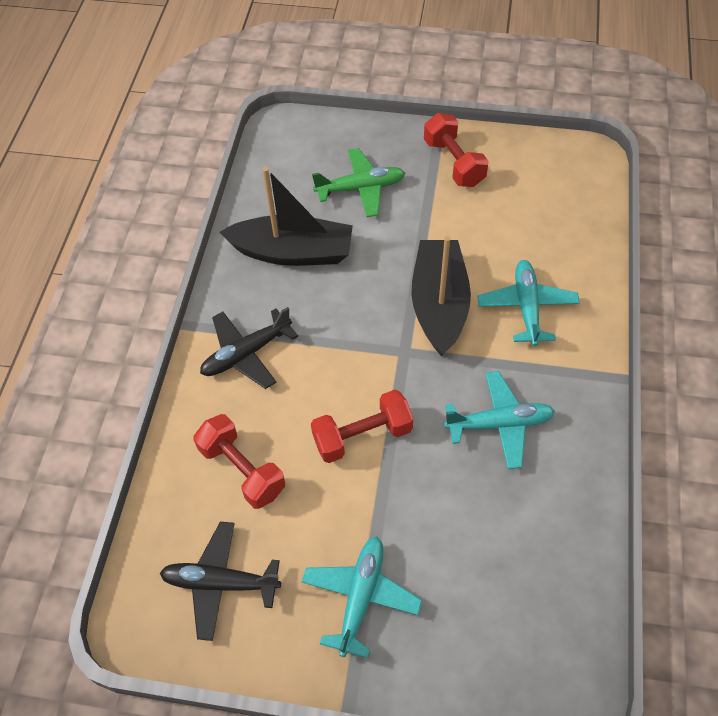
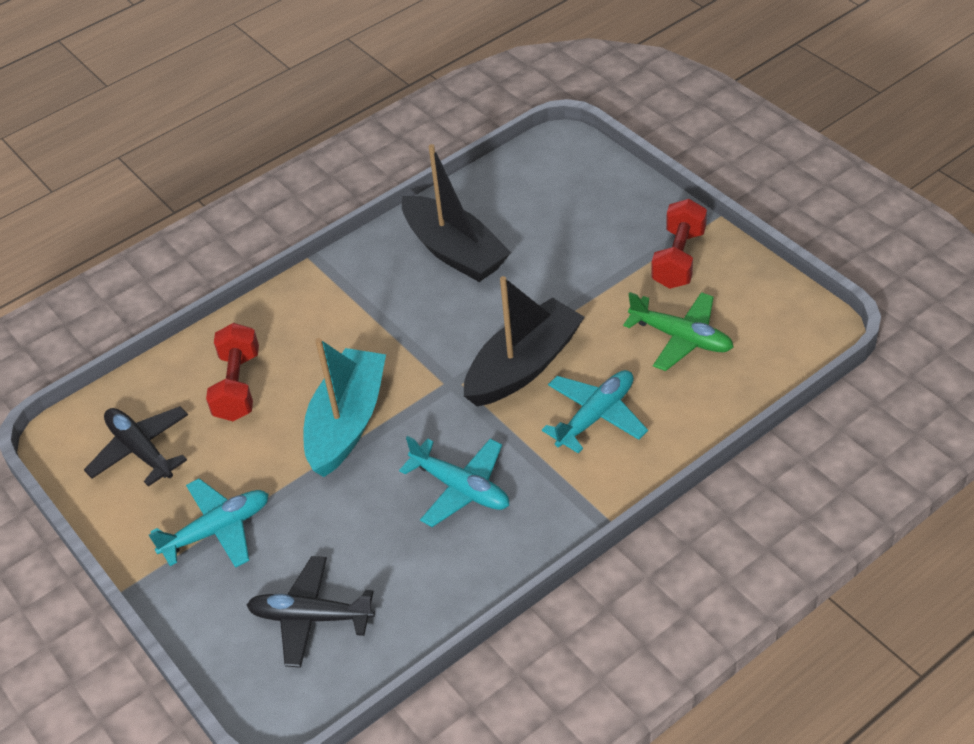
camera: 45 degrees right, 10 degrees down
(246, 353) = (333, 306): black plane -> black plane (311, 617)
(361, 188) = (570, 233): green plane -> green plane (681, 338)
(362, 436) = (347, 422): red dumbbell -> turquoise boat

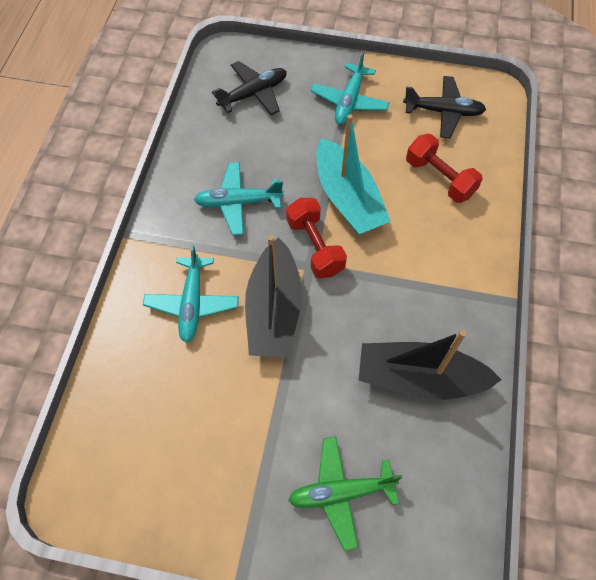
camera: 135 degrees right, 15 degrees up
(678, 259) = (234, 498): red dumbbell -> red dumbbell (315, 247)
(681, 338) = (177, 412): green plane -> green plane (341, 492)

